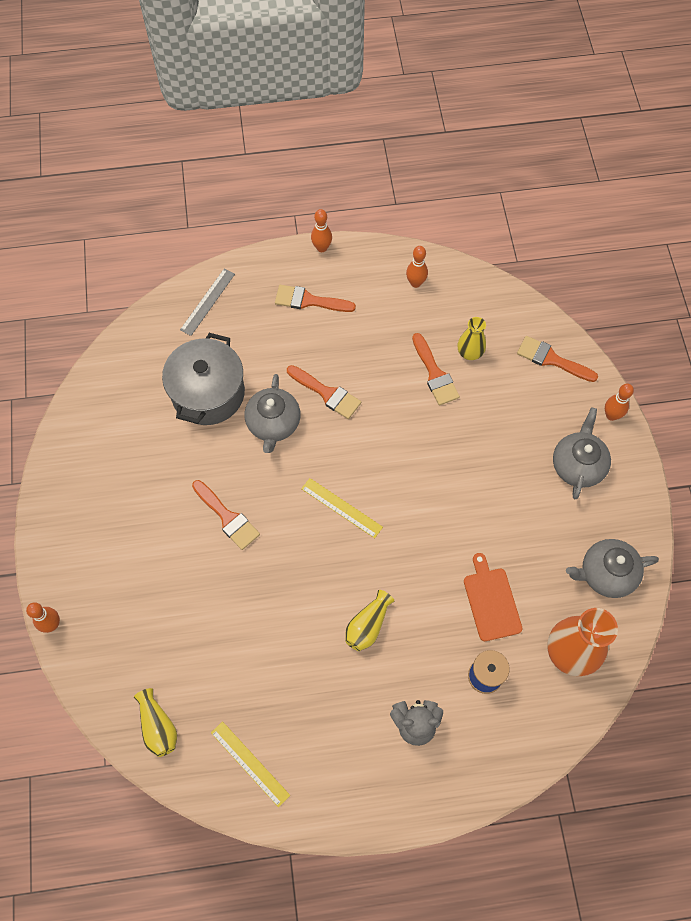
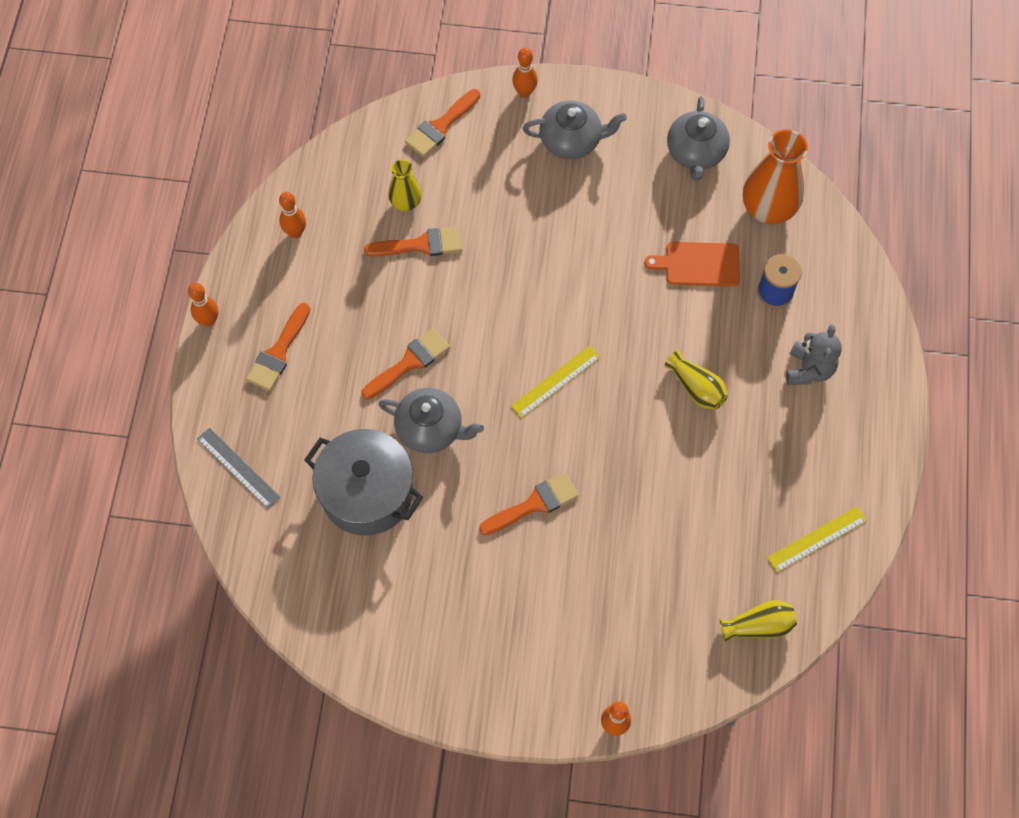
camera: 75 degrees left, 0 degrees up
(577, 465) = (571, 141): grey teapot -> grey teapot turned 150 degrees clockwise

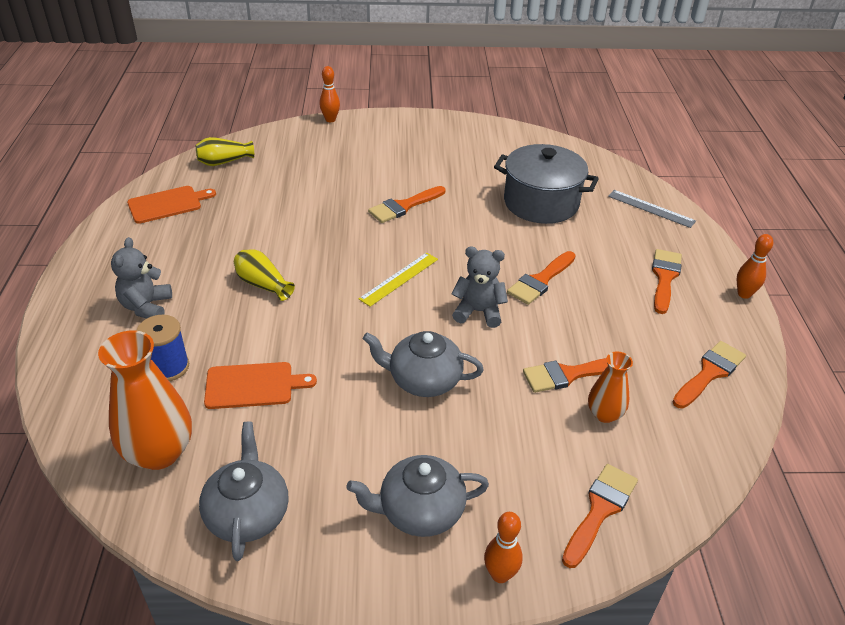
camera: 170 degrees right, 25 degrees down
(295, 232) = (710, 373): orange bowling pin -> orange brush
(406, 203) = (604, 414): yellow vase -> orange vase
(430, 429) = (504, 240): grey teapot -> grey teapot (423, 380)
(484, 327) = (478, 312): none -> grey teddy bear
(817, 539) = (167, 204): yellow ruler -> orange cutting board

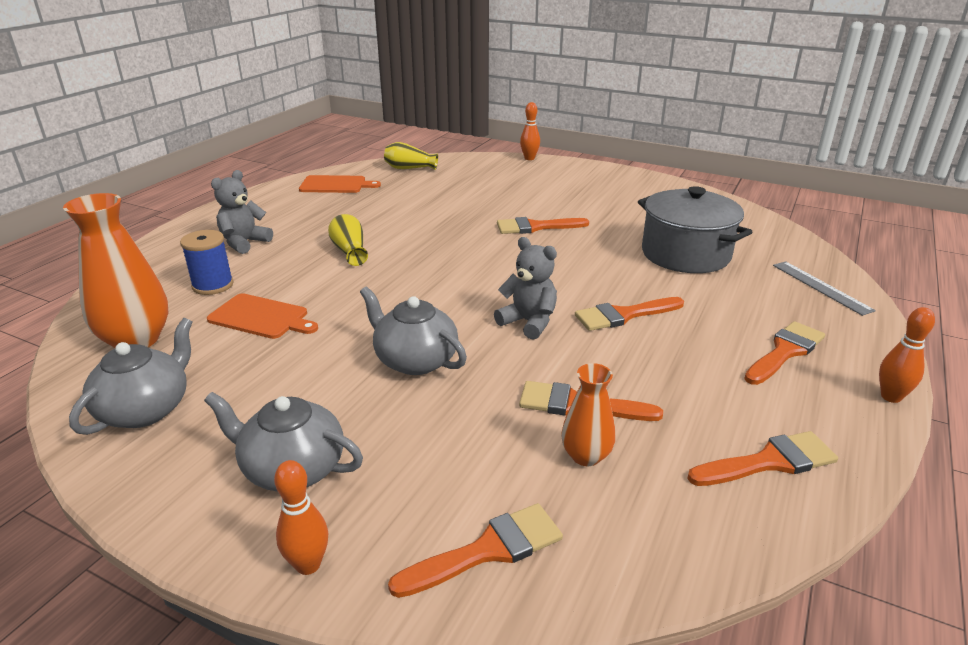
camera: 30 degrees right, 10 degrees down
(399, 279) = (475, 277): yellow ruler -> none

